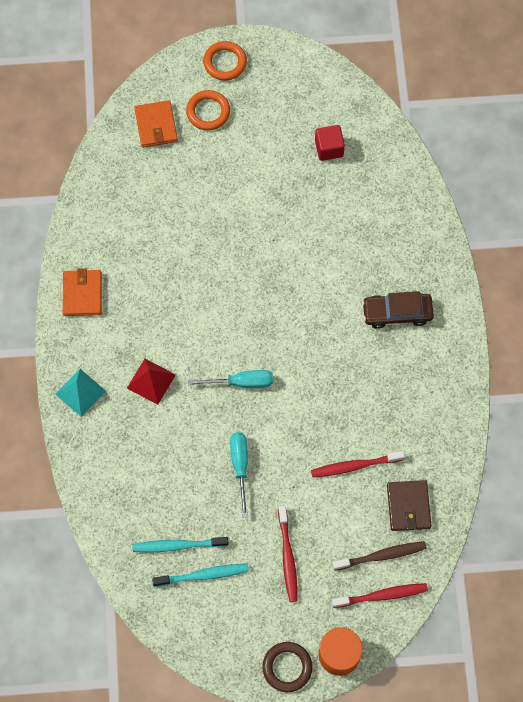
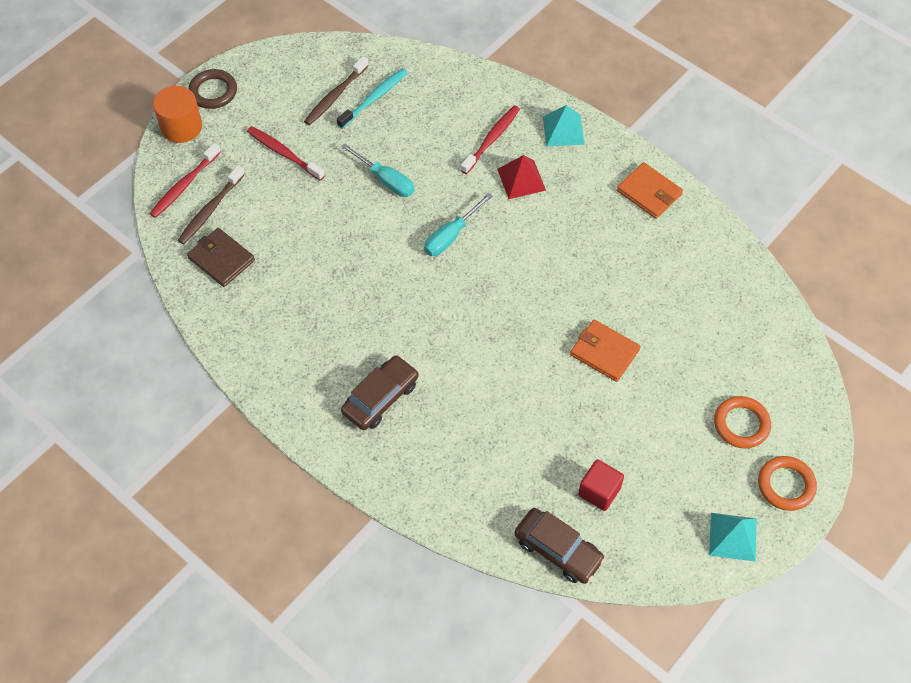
camera: 135 degrees right, 10 degrees down
(156, 125) = (767, 371): orange wallet -> orange wallet (604, 352)
(203, 575) = (335, 96): turquoise toothbrush -> brown toothbrush
(285, 65) = (733, 536): none -> turquoise pyramid
(355, 466) = (295, 252): red toothbrush -> red toothbrush (491, 139)
(385, 140) = (558, 550): none -> brown car

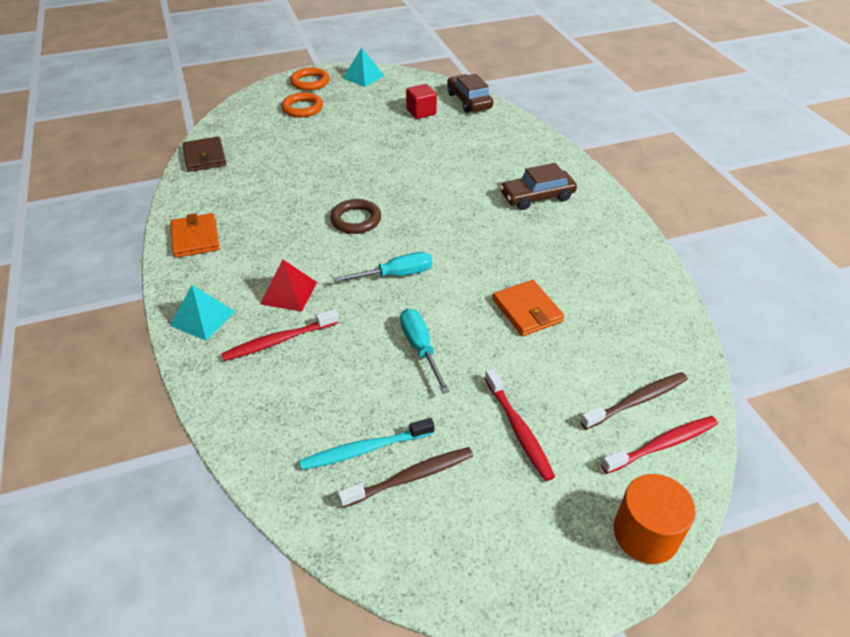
camera: 150 degrees left, 15 degrees down
(213, 92) = (579, 572): brown ring -> brown ring (356, 220)
(221, 259) = (640, 345): brown wallet -> brown wallet (205, 157)
(604, 352) = (348, 164): orange wallet -> orange wallet (527, 310)

